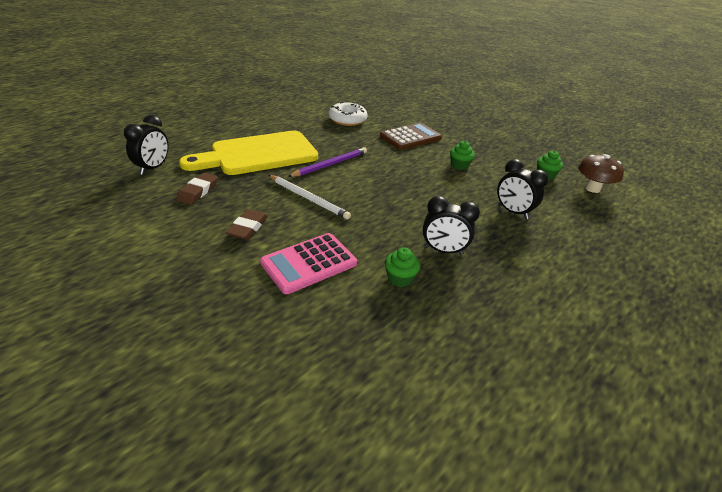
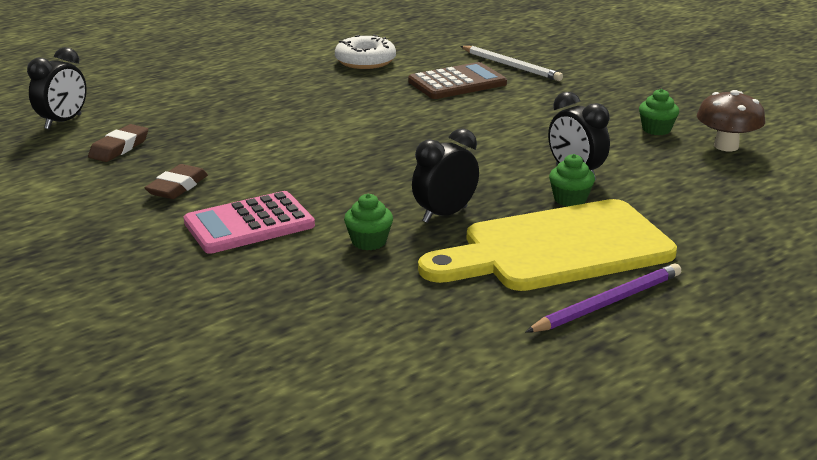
camera: 10 degrees right, 10 degrees down
(258, 154) = (214, 105): yellow cutting board -> yellow cutting board (556, 248)
(308, 198) = (271, 156): white pencil -> white pencil (510, 66)
(330, 164) = (317, 117): purple pencil -> purple pencil (607, 303)
(443, 250) = (445, 214): black clock -> black clock turned 120 degrees clockwise
(459, 165) = (519, 118): green cupcake -> green cupcake (570, 199)

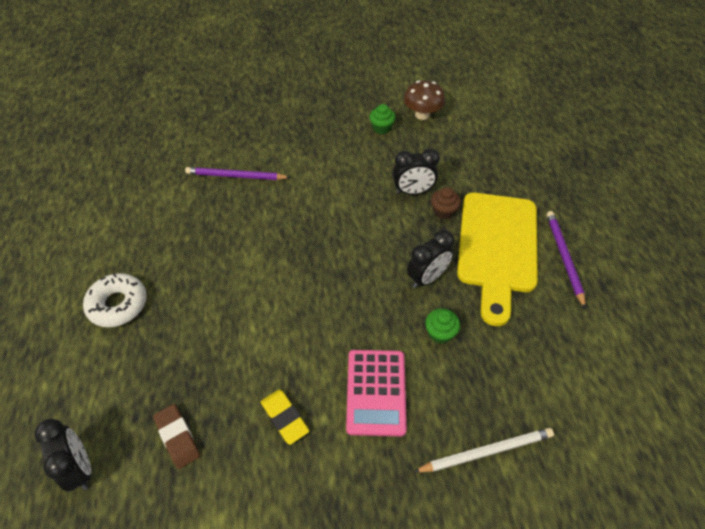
camera: 60 degrees left, 25 degrees up
(177, 187) = (284, 418): brown eraser -> yellow eraser
(365, 61) = (148, 205): white donut -> white donut (118, 304)
(445, 214) = (427, 278): black clock -> black clock turned 120 degrees counterclockwise
(457, 83) = (236, 176): brown calculator -> purple pencil
(510, 66) = (232, 137): white pencil -> white pencil (486, 451)
(570, 199) = (443, 211): green cupcake -> brown cupcake

